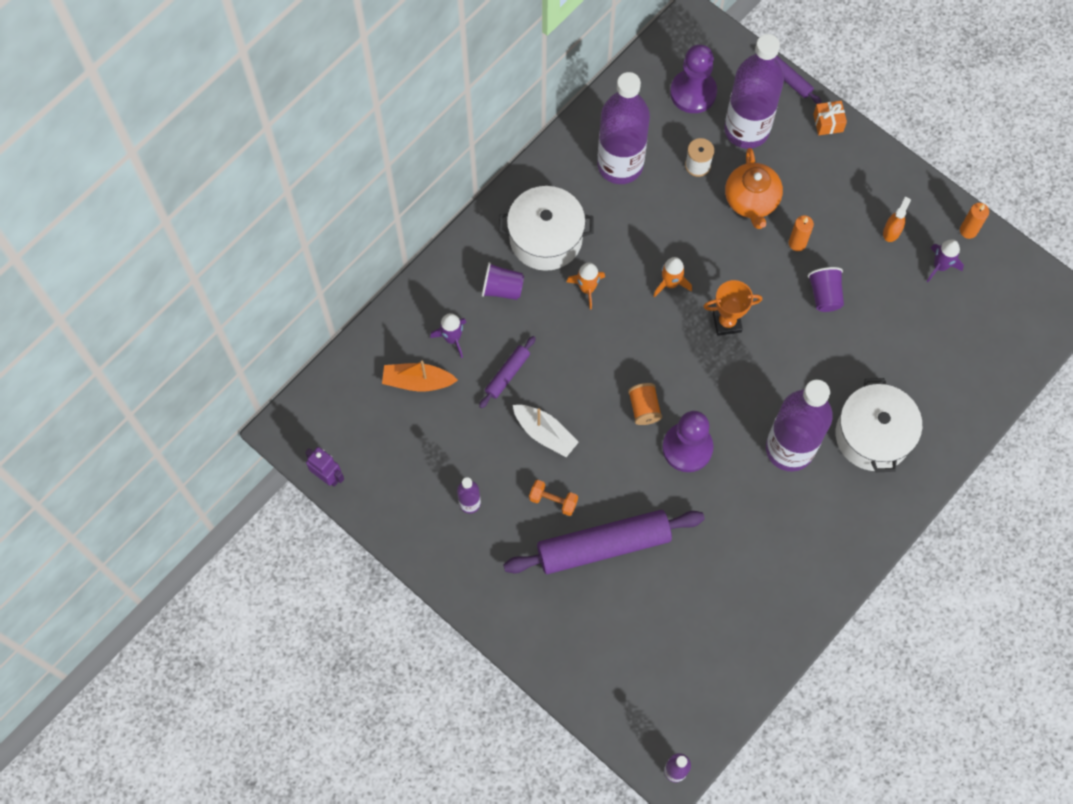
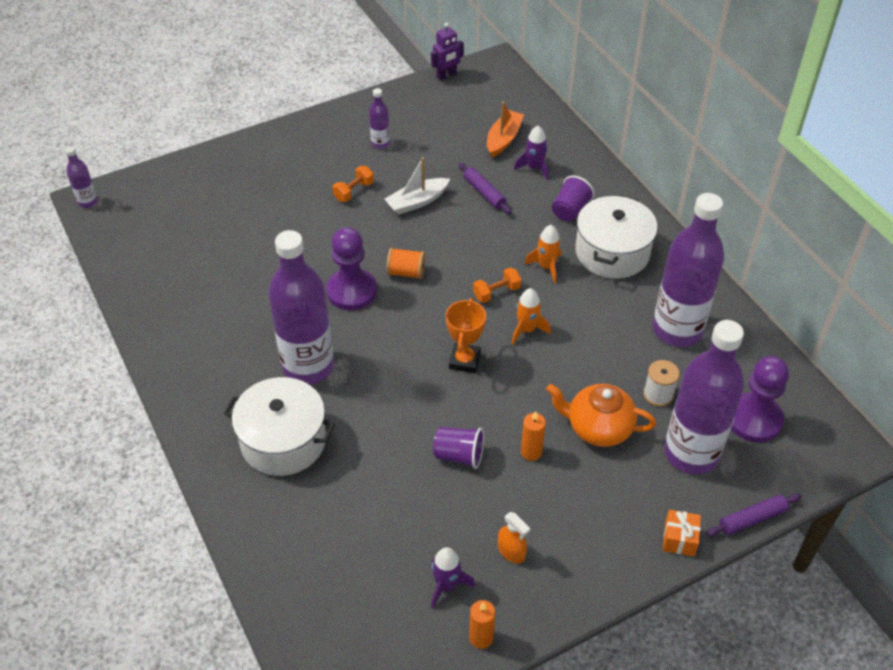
camera: 110 degrees right, 20 degrees down
(603, 546) = (296, 211): purple rolling pin -> none
(637, 321) = (496, 292): none -> orange dumbbell

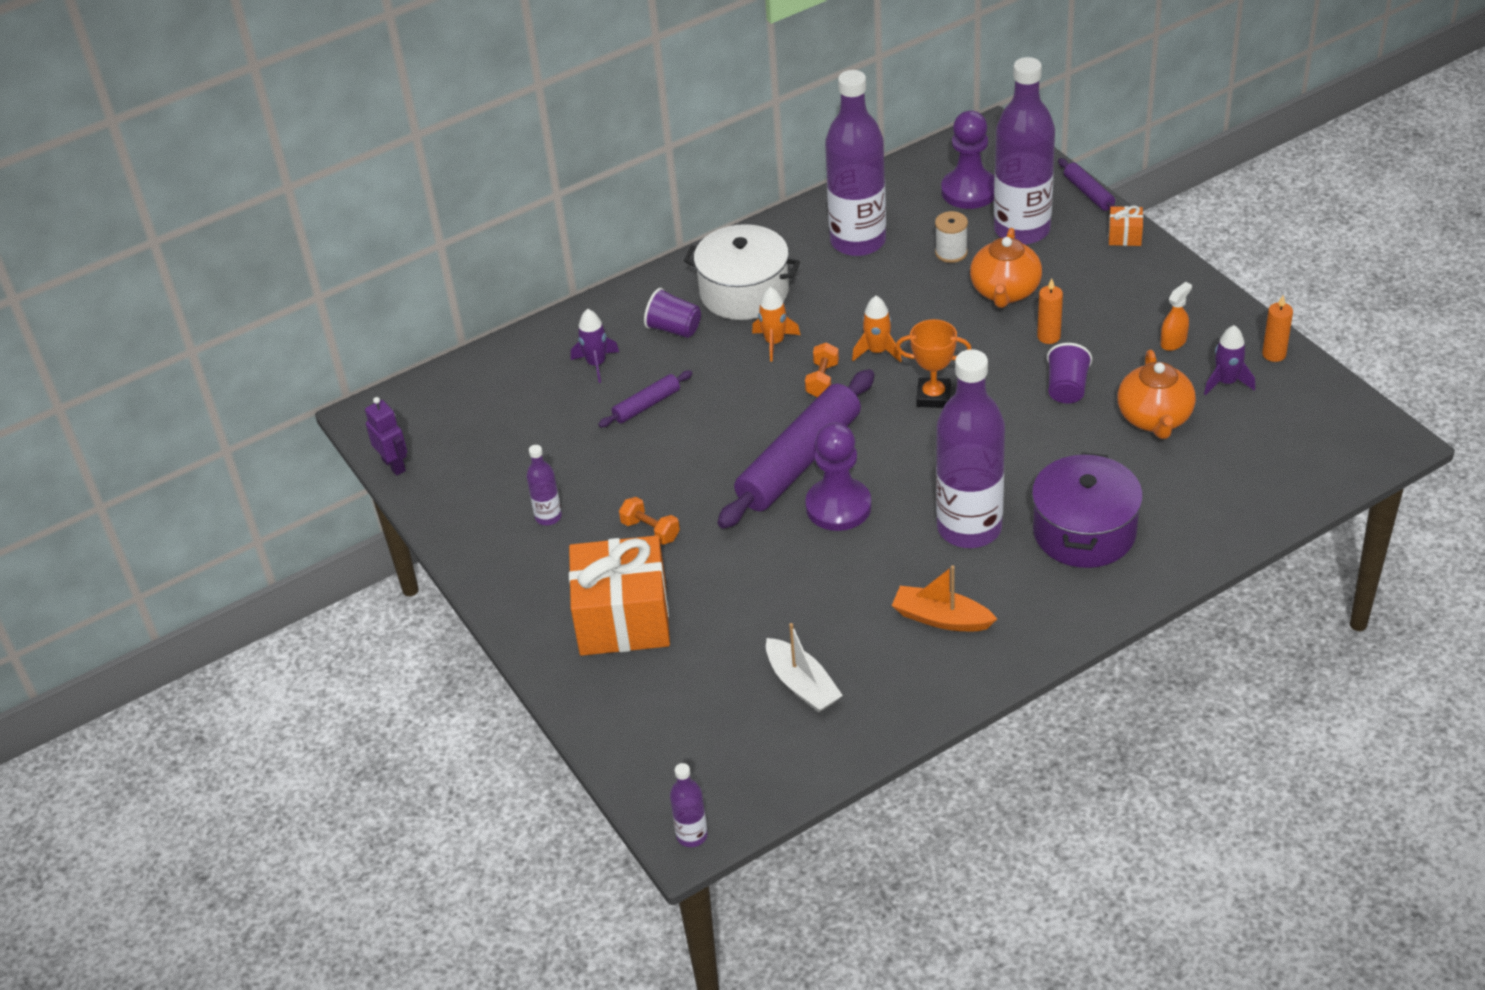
camera: 90 degrees left, 5 degrees down
(276, 176) = (623, 619): none -> orange gift
(283, 441) = (1084, 532): white pot -> purple pot
(406, 272) = (799, 461): orange spool -> purple rolling pin
(407, 516) = (1154, 419): none -> orange teapot
(417, 202) = (668, 466): white boat -> white boat (802, 685)
(496, 292) = (822, 380): orange dumbbell -> orange dumbbell turned 45 degrees clockwise
(503, 139) = (538, 396): orange boat -> orange boat (941, 618)

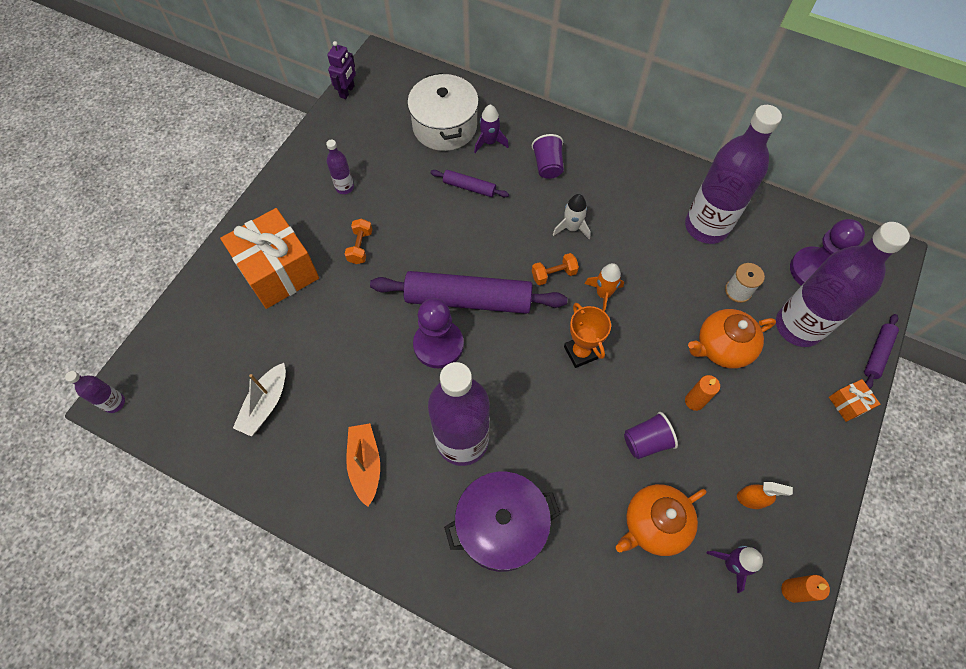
camera: 55 degrees right, 20 degrees up
(744, 292) = (608, 186): white pot -> white pot (444, 126)
(774, 342) = (571, 228): orange rocket -> white rocket

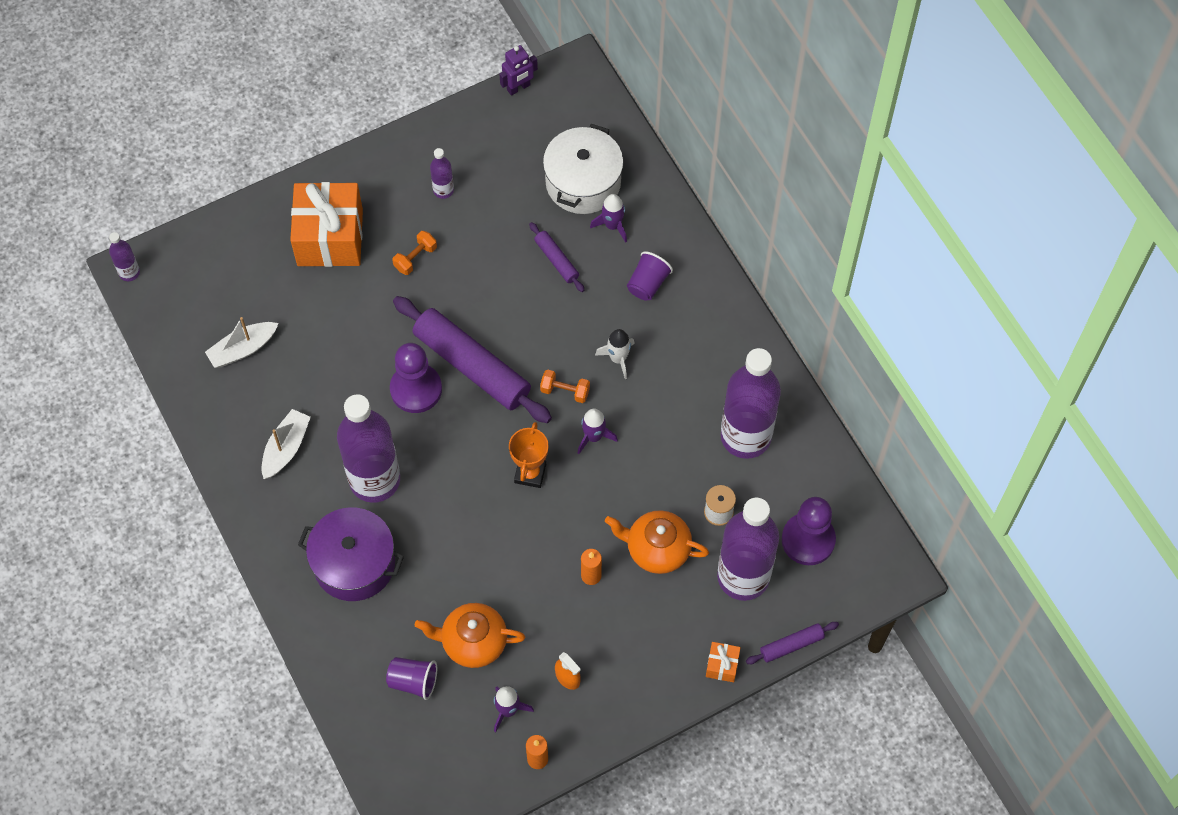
camera: 35 degrees right, 0 degrees up
(365, 464) = (286, 448): orange boat -> white boat
(603, 294) = (593, 437): orange rocket -> purple rocket
(646, 441) = (522, 579): purple cup -> purple cup (413, 681)

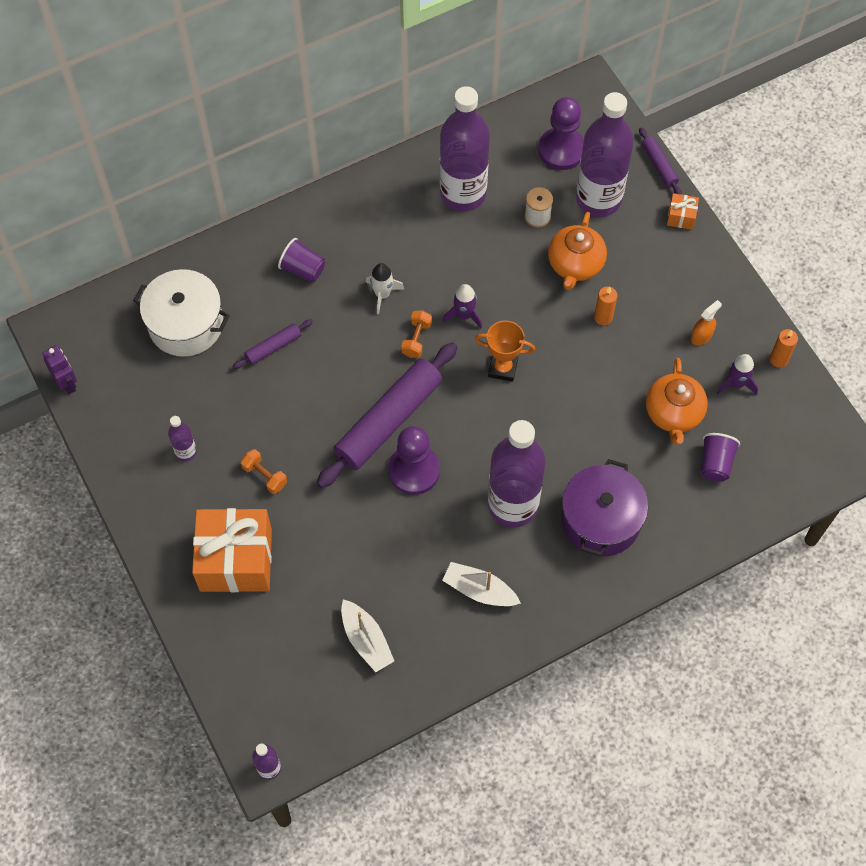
camera: 90 degrees left, 0 degrees up
(612, 225) = (237, 298): purple rocket -> none

